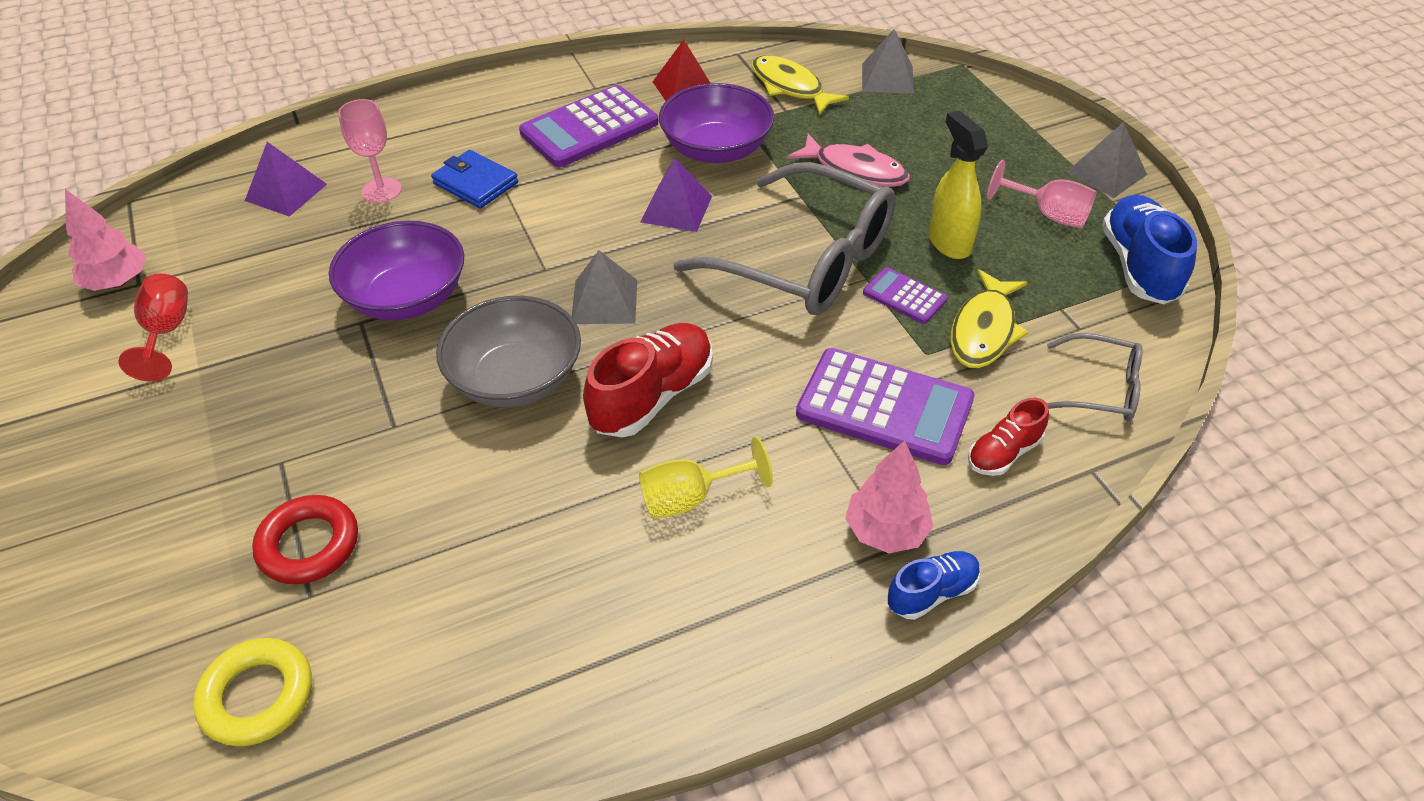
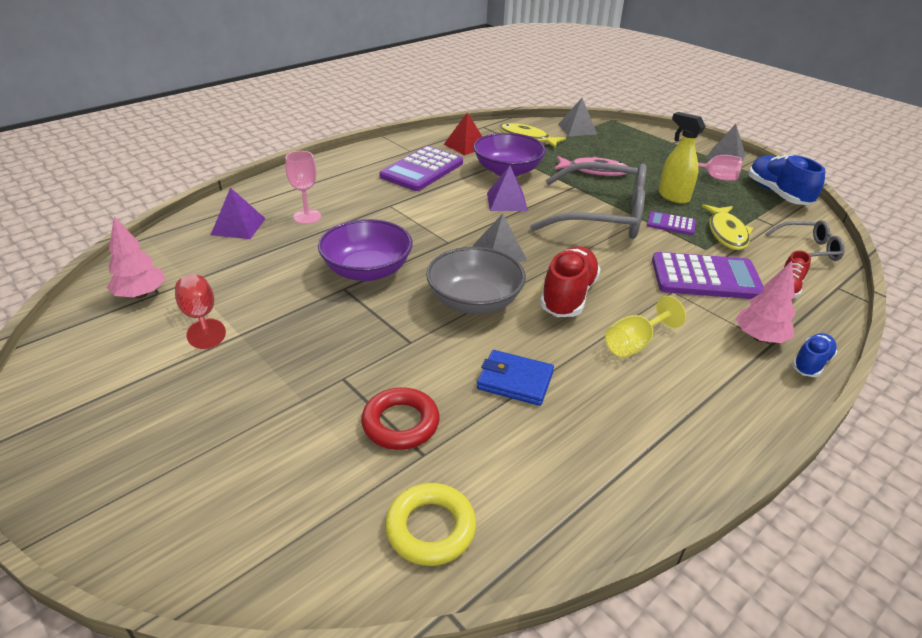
camera: 20 degrees left, 10 degrees down
(475, 183) = (369, 205): blue wallet -> blue wallet (515, 381)

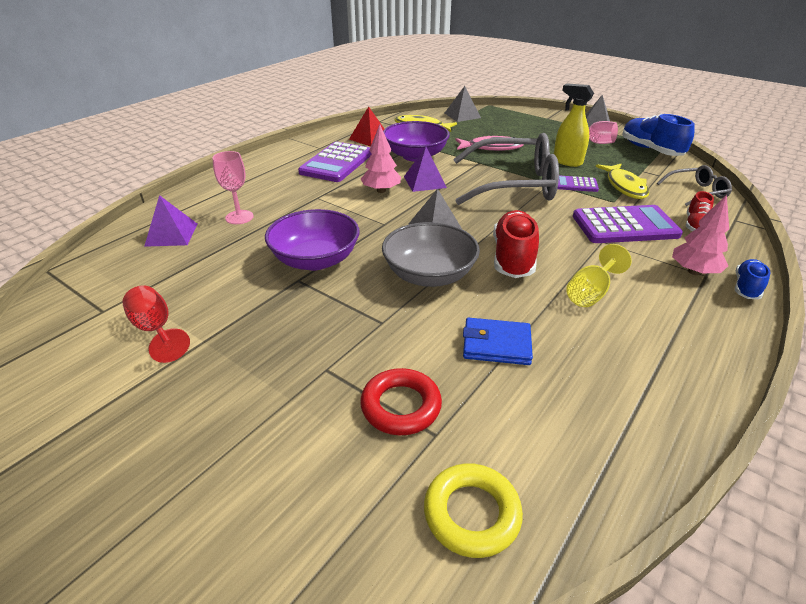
camera: 10 degrees left, 0 degrees up
(140, 294) = (83, 315): pink tree -> pink tree (381, 190)

